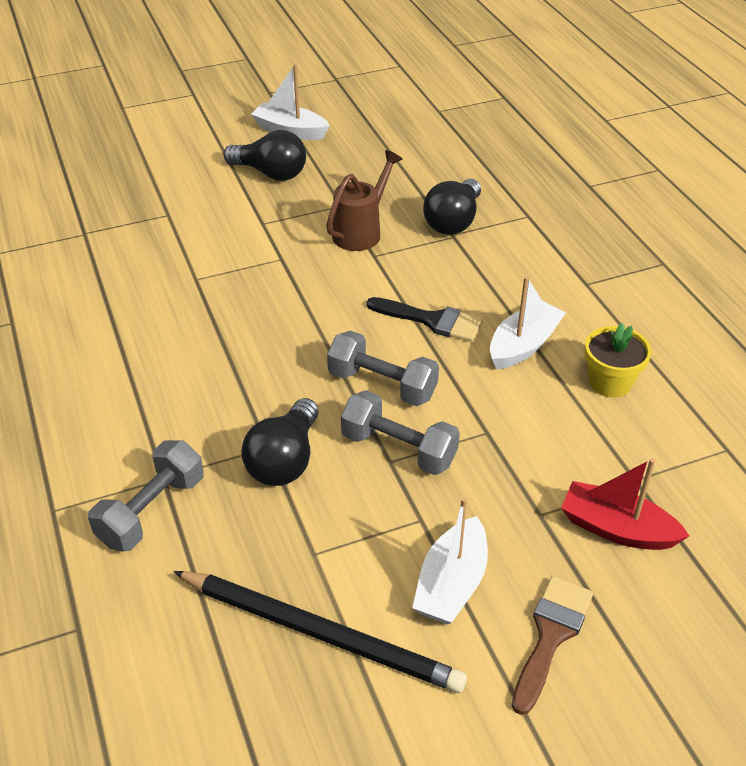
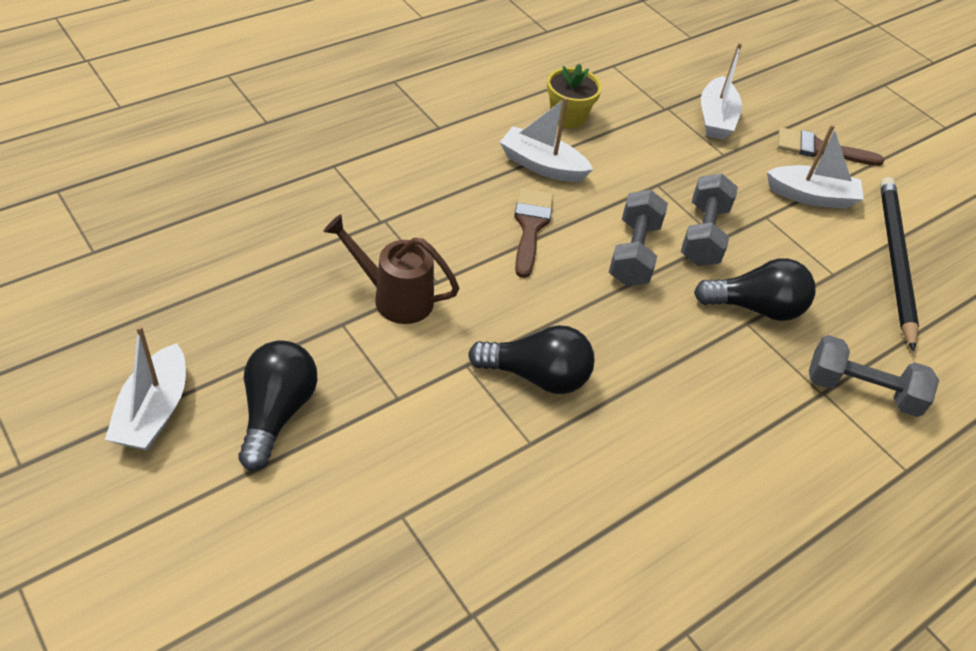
camera: 110 degrees left, 5 degrees up
(432, 320) = (530, 227): black brush -> brown brush
(453, 221) = (357, 221): black light bulb -> black light bulb (536, 376)
(616, 529) = (716, 118): red boat -> white boat

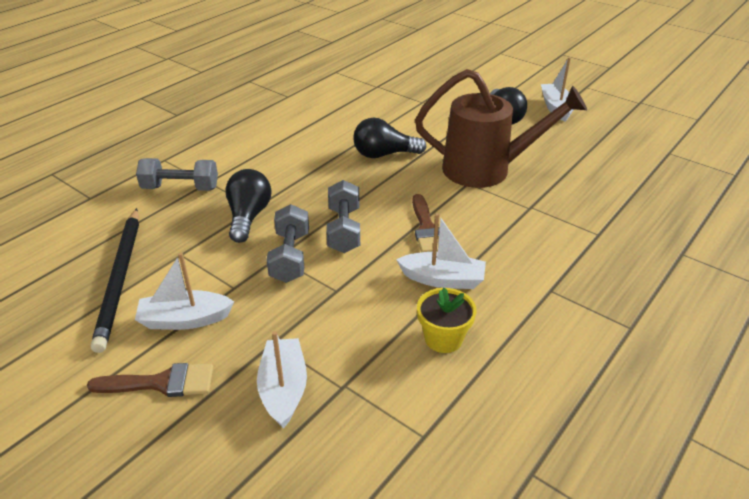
camera: 170 degrees right, 10 degrees down
(395, 297) = (486, 170): brown watering can -> brown watering can, size x1.74
(755, 307) = (248, 217): black light bulb -> black light bulb turned 105 degrees clockwise

